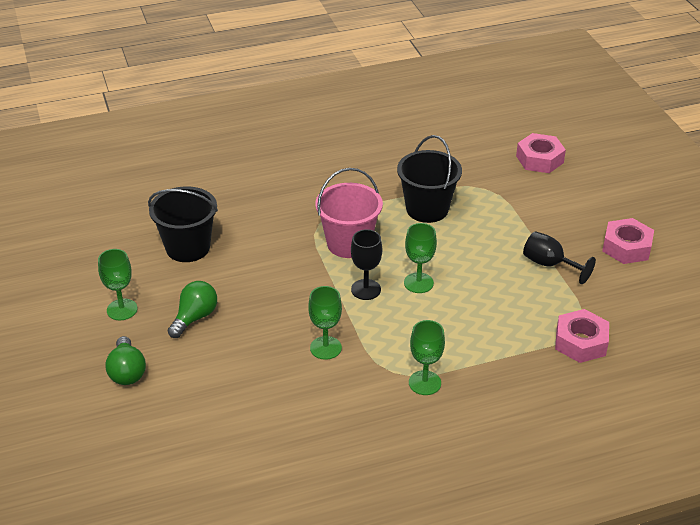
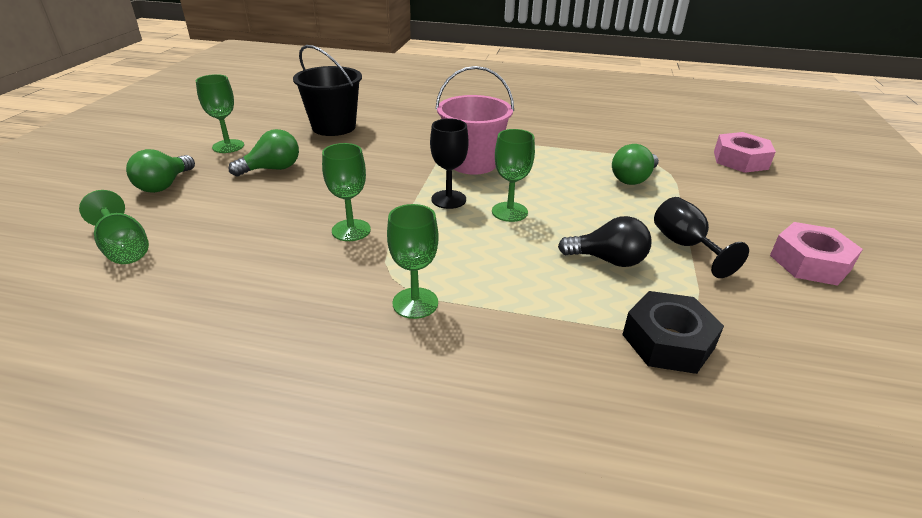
camera: 30 degrees right, 5 degrees down
(181, 435) = (124, 248): none -> green goblet
(427, 209) = (578, 162): black bucket -> none
(478, 212) = (633, 179): none -> green light bulb
(512, 298) = (608, 260): none -> black light bulb
(580, 342) = (668, 341): pink nut -> black nut

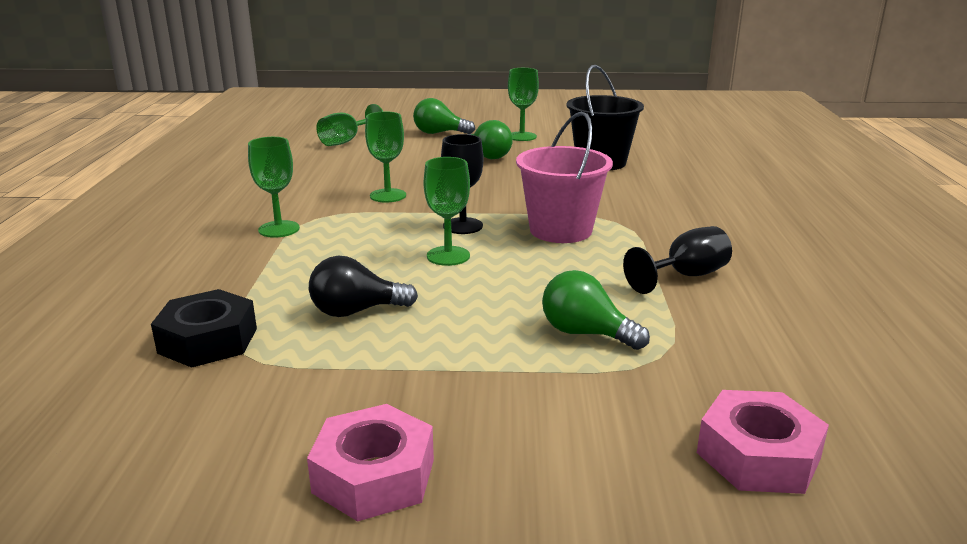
camera: 80 degrees right, 10 degrees down
(608, 260) = (356, 311): black light bulb -> black light bulb turned 75 degrees clockwise
(685, 245) = (400, 364): black goblet -> black goblet (685, 276)

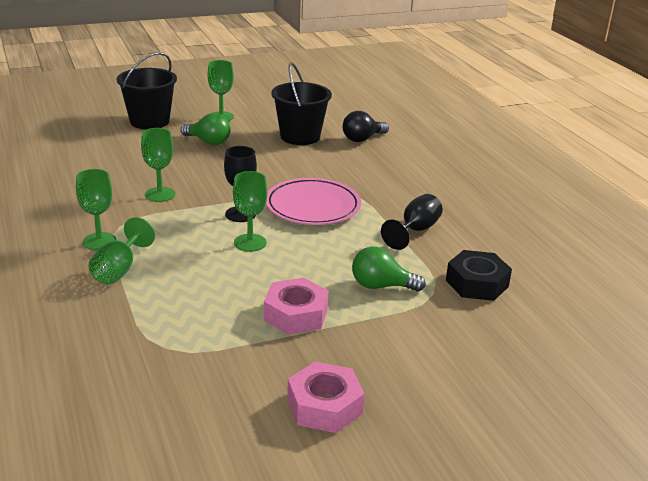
camera: 25 degrees left, 5 degrees up
(208, 340) = (136, 345): black nut -> black nut (477, 283)
(346, 141) = (75, 141): green goblet -> green goblet (119, 270)
(356, 311) = (221, 300): black light bulb -> black light bulb (362, 139)
(439, 133) = (149, 121): green light bulb -> black bucket
(560, 230) = (312, 206): pink bucket -> pink plate
(758, 455) = (515, 342): pink nut -> pink nut (296, 314)

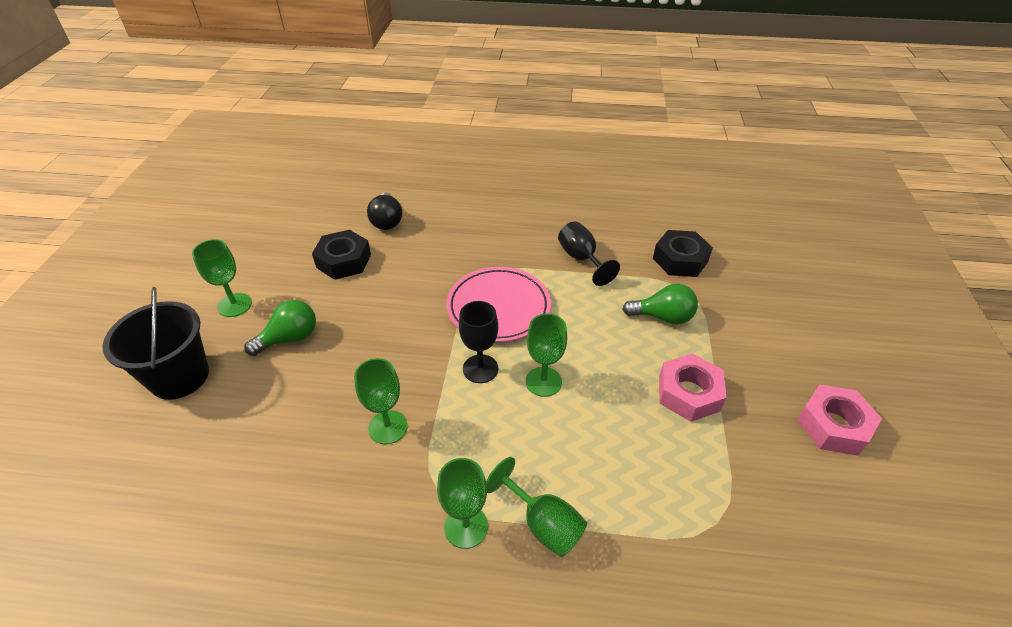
camera: 60 degrees left, 15 degrees up
(300, 136) = (343, 261): black bucket -> black nut
(381, 286) = (662, 317): green light bulb -> green light bulb turned 120 degrees counterclockwise

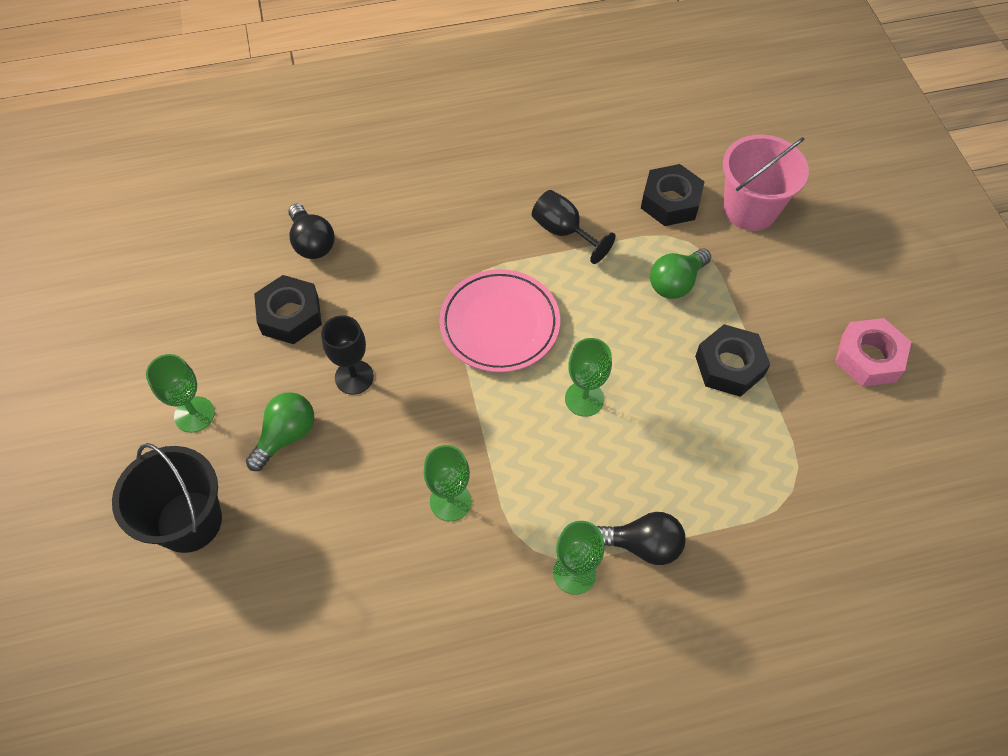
camera: 20 degrees left, 15 degrees up
(480, 369) = (513, 405): black goblet -> black goblet (354, 377)
(543, 523) = (642, 545): green goblet -> black light bulb
(662, 317) = (676, 283): green light bulb -> green light bulb turned 150 degrees clockwise
(688, 393) = (729, 366): pink nut -> black nut
(749, 281) = (750, 209): none -> pink bucket

